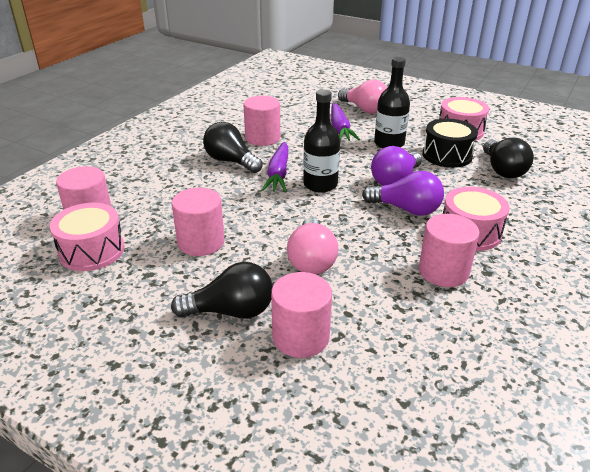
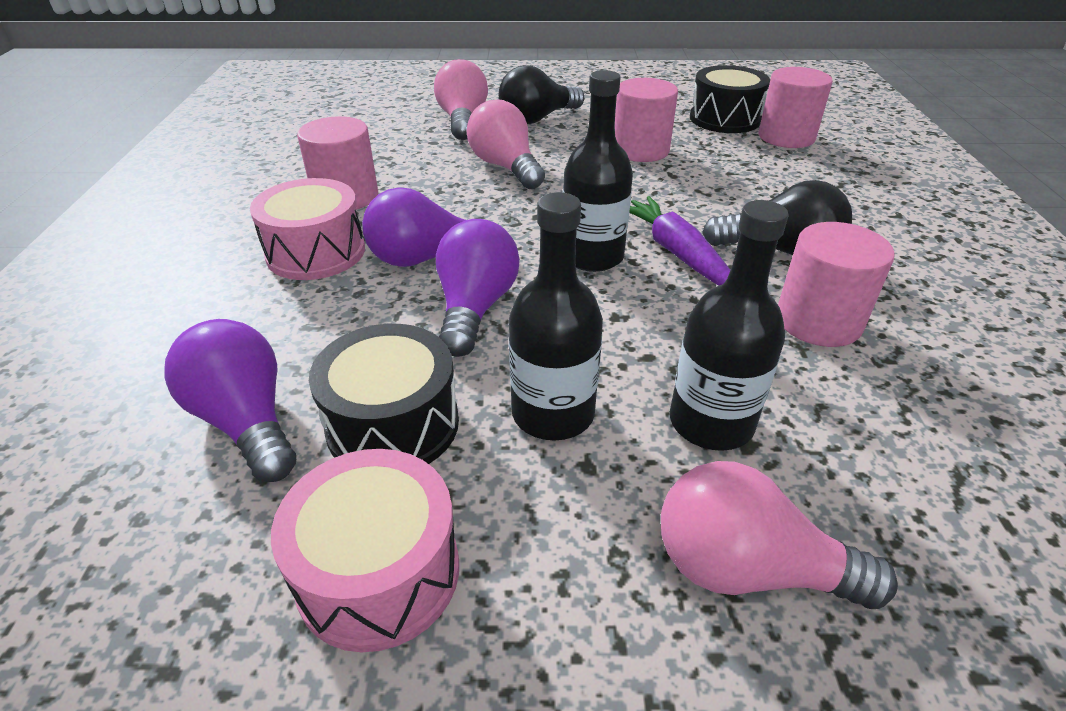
camera: 150 degrees right, 5 degrees up
(92, 251) = (724, 119): pink drum -> black drum
(300, 337) = (462, 120): pink cylinder -> pink light bulb
(340, 129) = (711, 422): purple carrot -> black bottle
(502, 170) = (246, 421): black light bulb -> purple light bulb

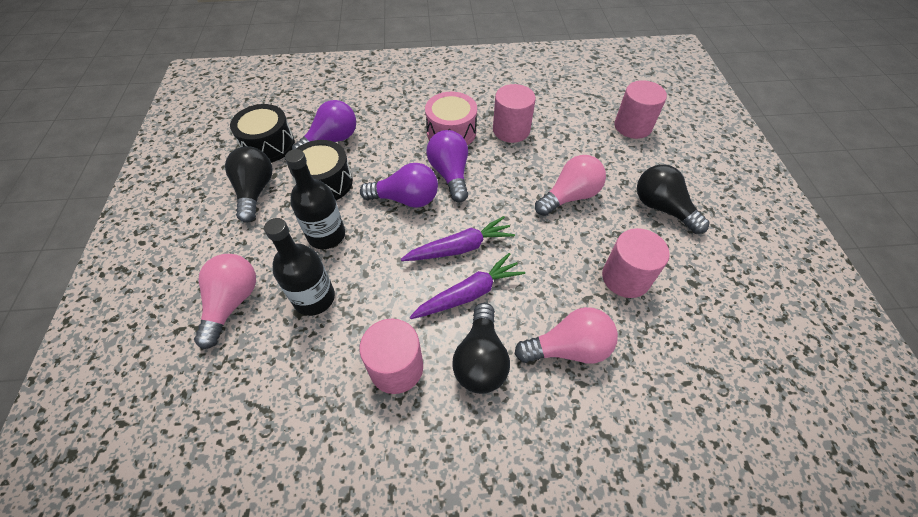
camera: 85 degrees right, 15 degrees up
(378, 572) = (255, 191): pink drum -> black light bulb
(462, 120) = (639, 165): pink light bulb -> pink light bulb (568, 348)
(592, 256) = (460, 248): black bottle -> purple carrot
(724, 119) = (725, 351): black drum -> black drum (268, 145)
(786, 137) = (701, 405): pink cylinder -> pink cylinder (632, 126)

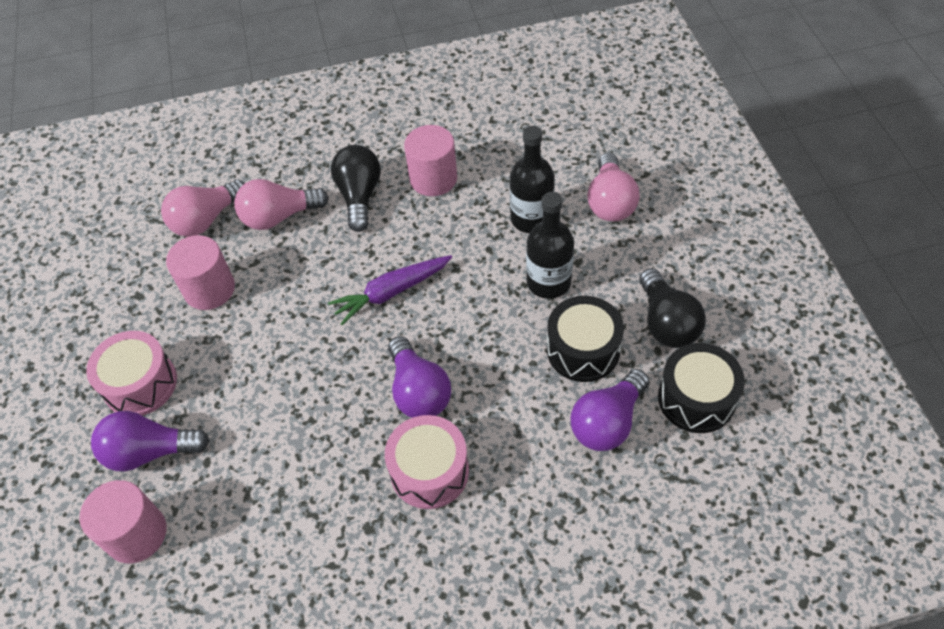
camera: 175 degrees right, 0 degrees up
(406, 199) = (469, 343): purple light bulb -> purple light bulb (150, 452)
(469, 294) = (376, 247): purple carrot -> none
(511, 130) = (335, 491): pink cylinder -> none
(569, 196) = (257, 382): pink light bulb -> pink light bulb (206, 220)
(662, 208) = (140, 384): black light bulb -> pink drum

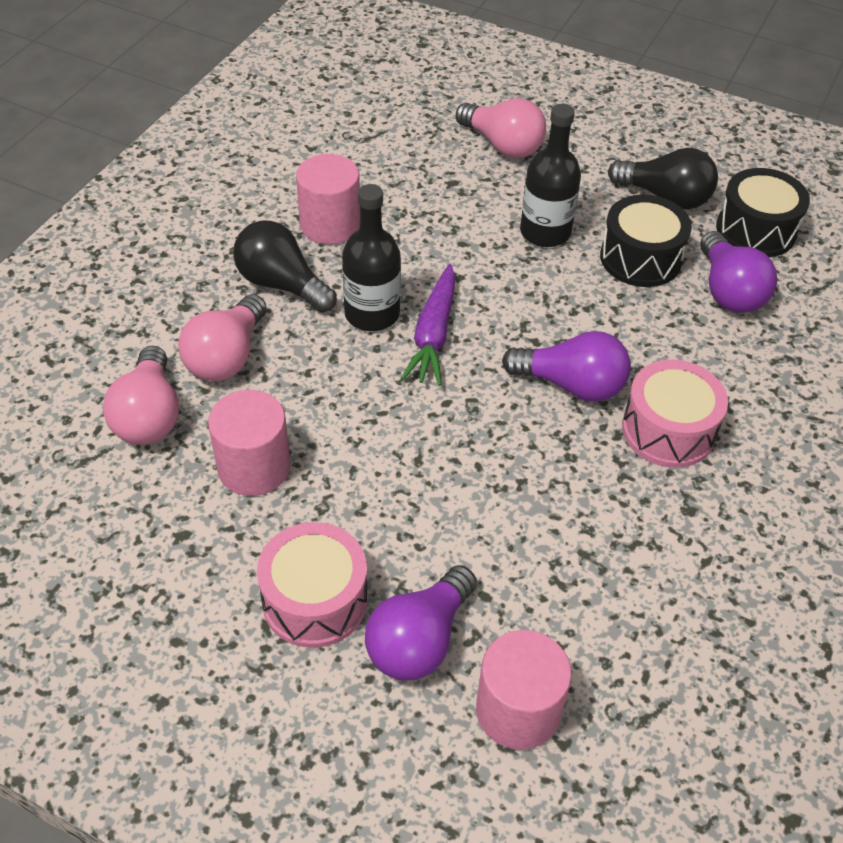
camera: 55 degrees left, 5 degrees down
(531, 219) = (461, 198): black bottle -> black bottle (372, 314)

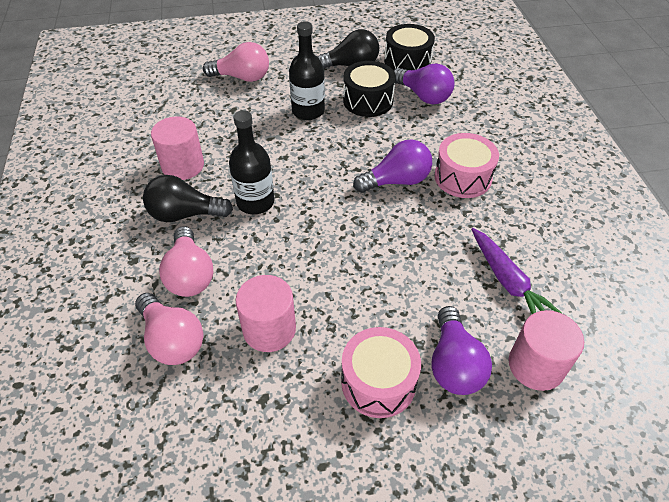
camera: 35 degrees left, 0 degrees up
(433, 334) = (300, 194): purple carrot -> purple carrot (507, 281)

